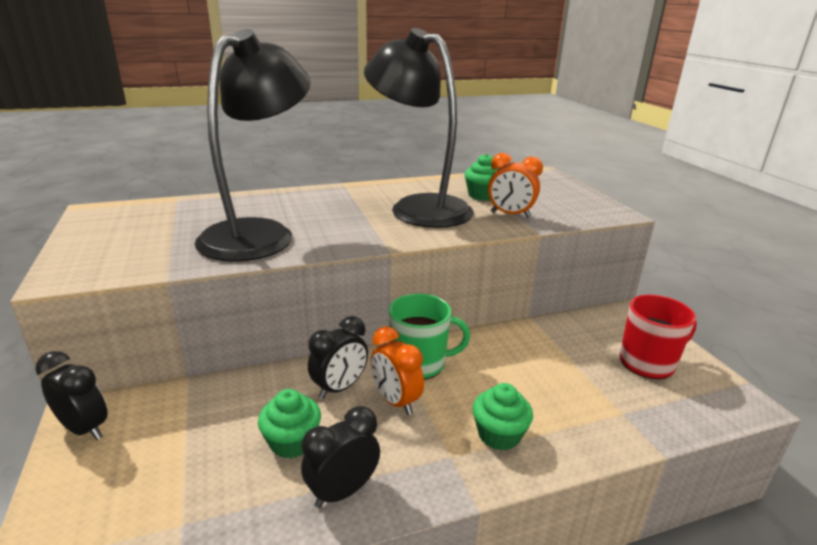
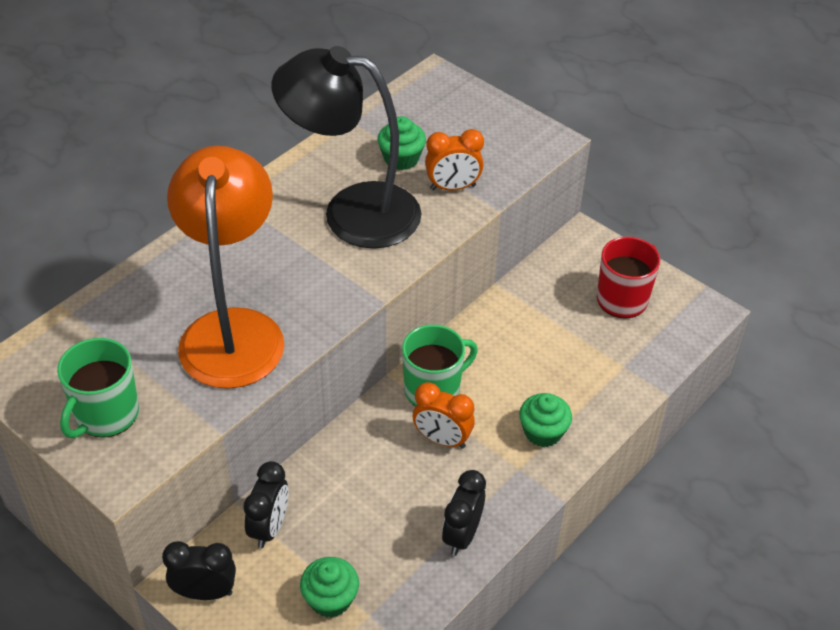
camera: 30 degrees left, 20 degrees up
(112, 245) = (106, 415): none -> green mug
(259, 233) = (233, 330): black lamp -> orange lamp
(292, 442) = (390, 517): green cupcake -> green cupcake (330, 599)
(339, 388) = (384, 449): black clock -> black clock (269, 527)

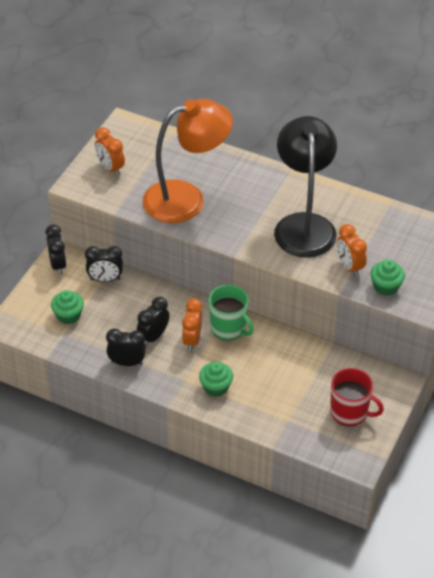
camera: 75 degrees right, 0 degrees up
(106, 415) = (110, 168): green mug -> orange clock
(401, 159) = (364, 237): green cupcake -> green cupcake (385, 286)
(419, 487) = (153, 336): none -> black clock

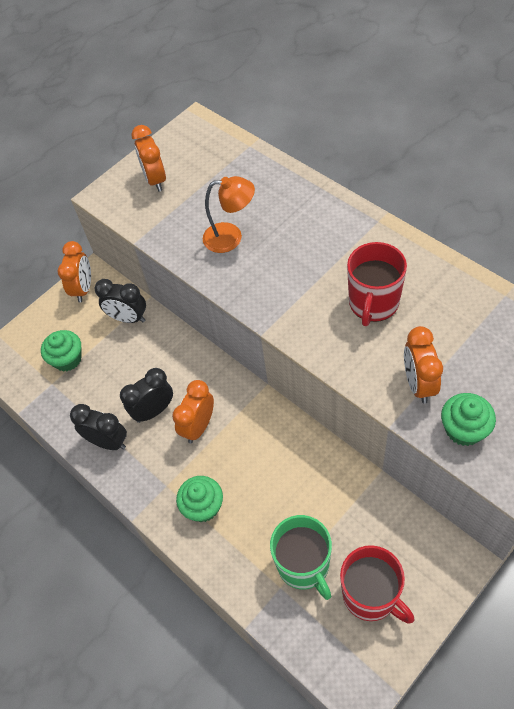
camera: 25 degrees right, 10 degrees up
(58, 265) = (83, 289): black clock -> orange clock
(186, 199) = (231, 237): orange lamp -> orange lamp, size x0.49
(229, 328) = (250, 419): green mug -> green mug (304, 565)
(304, 225) = (373, 303): black lamp -> red mug

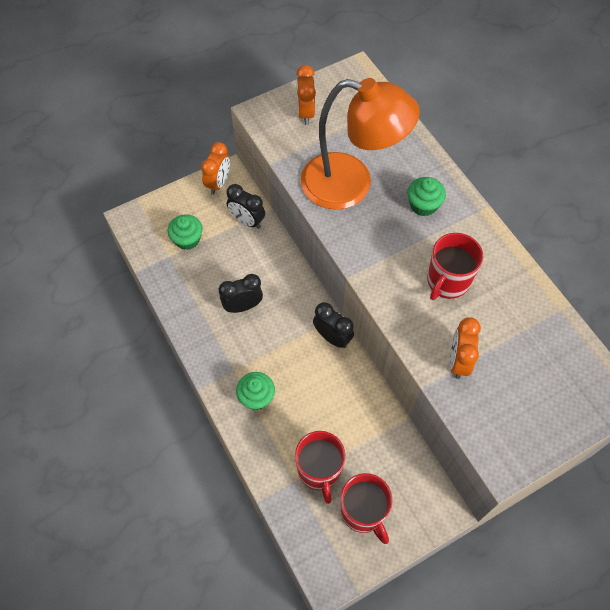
camera: 10 degrees right, 5 degrees up
(108, 442) = (198, 319): black clock -> black clock (332, 337)
(199, 426) = (274, 331): orange clock -> none
(231, 237) = (351, 185): orange lamp -> orange lamp, size x2.05
(304, 565) = (319, 470): green mug -> red mug
(464, 429) = (480, 410): green cupcake -> green cupcake (423, 205)

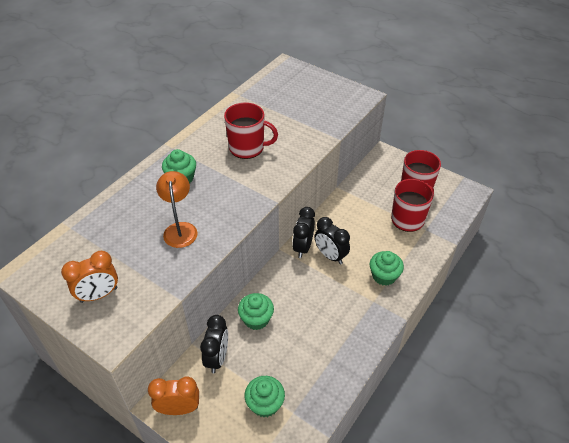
camera: 115 degrees left, 15 degrees down
(243, 306) = (311, 320): black clock -> black clock (330, 256)
(269, 263) = (256, 319): none -> green cupcake
(351, 185) = (180, 229): orange lamp -> orange lamp, size x0.49
(458, 361) = (308, 128): orange clock -> none

